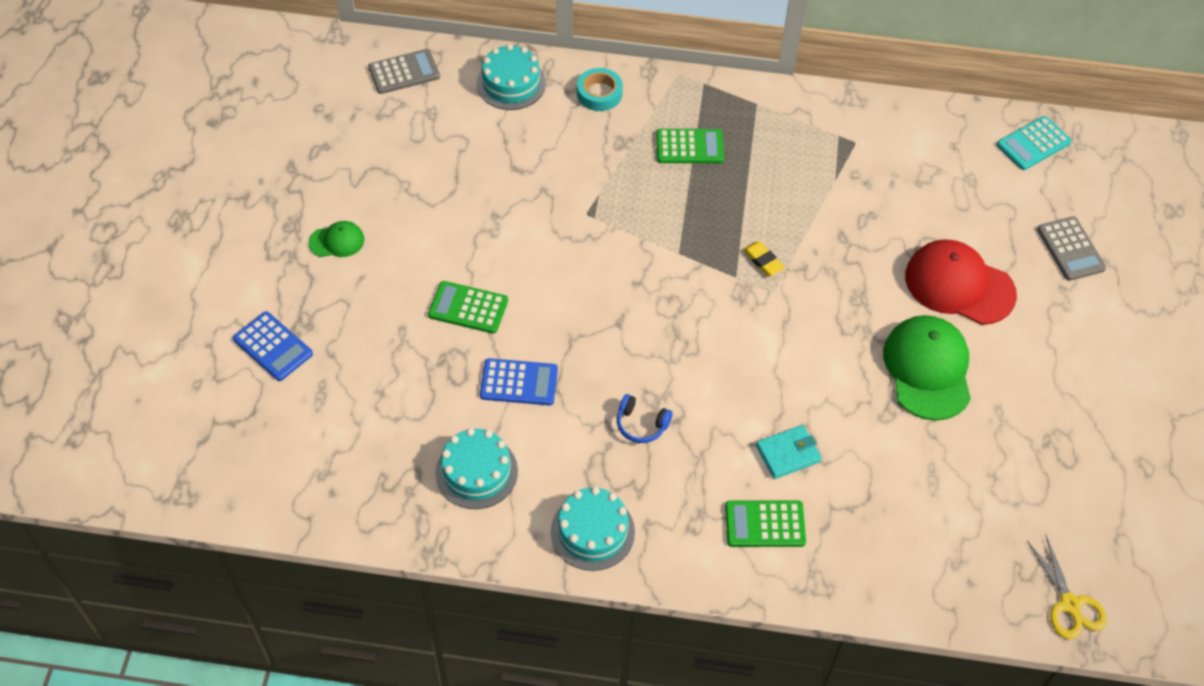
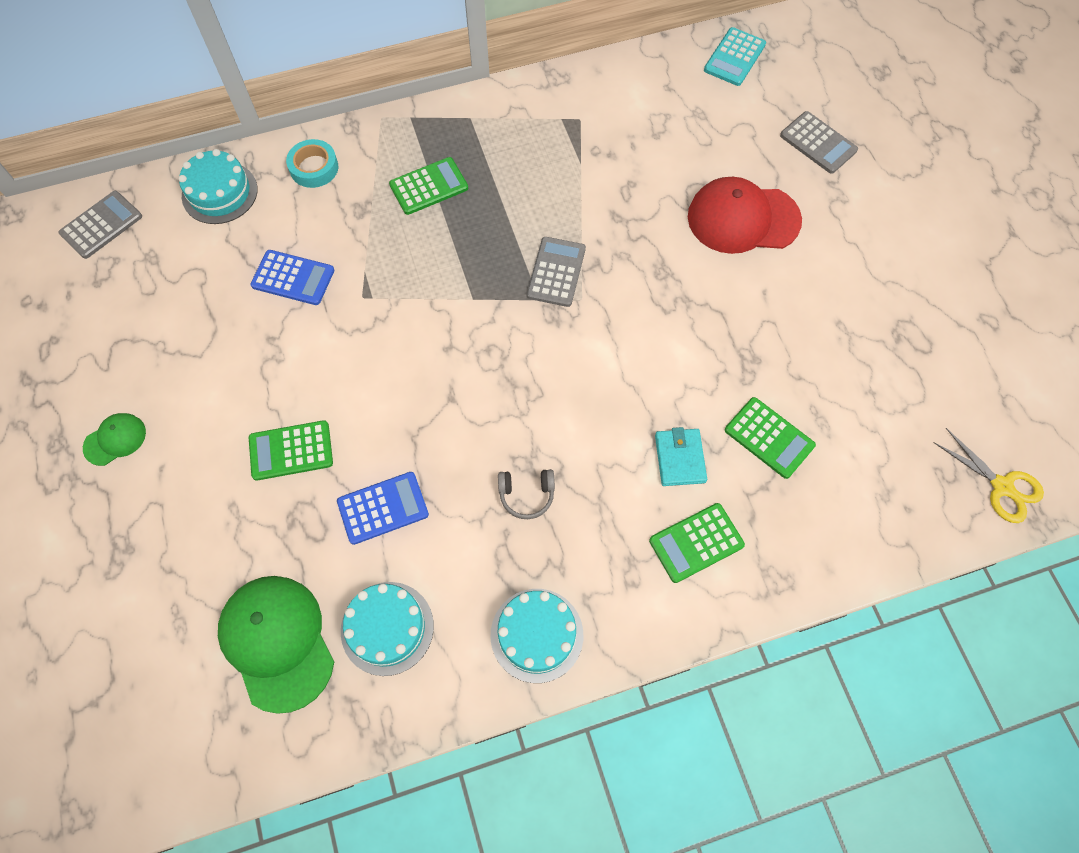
camera: 25 degrees left, 10 degrees up
(273, 346) = (99, 591): blue calculator -> blue calculator (293, 278)
(641, 424) = (526, 495): blue headphones -> grey headphones
(763, 261) = (556, 272): yellow eraser -> grey calculator
(788, 454) = (680, 458): turquoise wallet -> turquoise wallet turned 45 degrees counterclockwise
(877, 472) = (769, 438): none -> green calculator
(927, 369) = (759, 313): green cap -> green cap (277, 642)

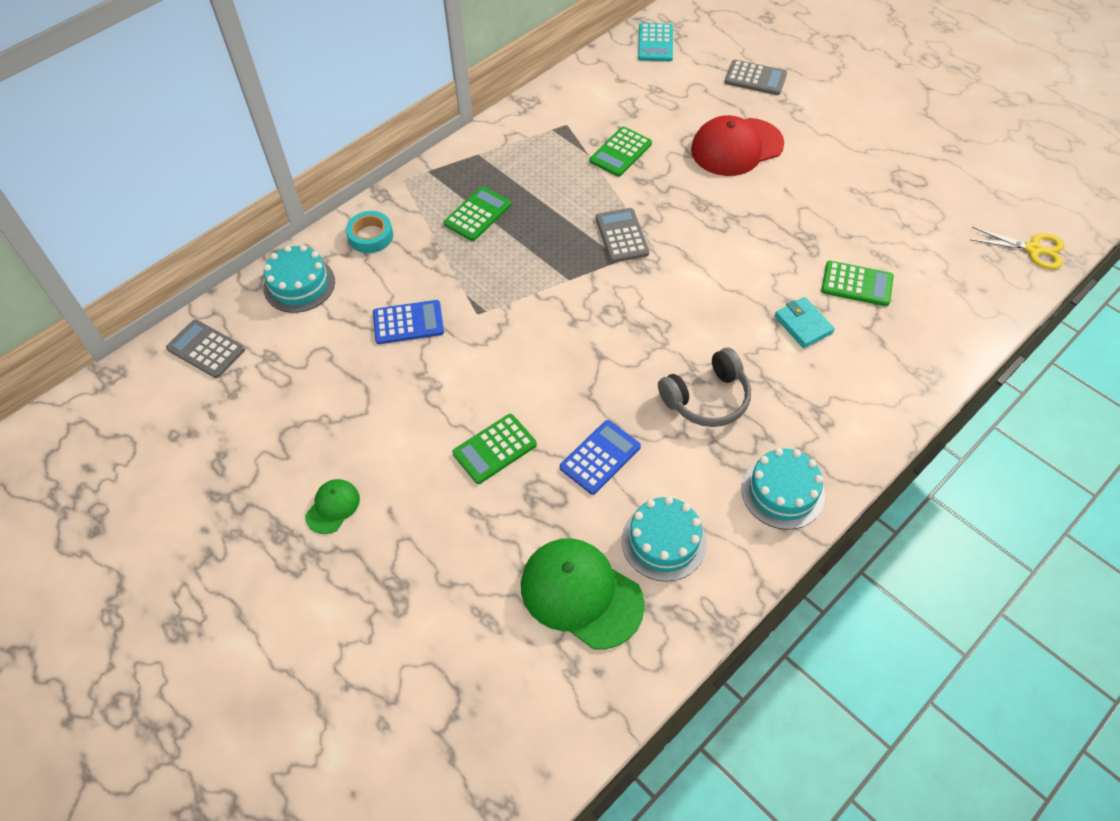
camera: 25 degrees left, 10 degrees down
(101, 225) = (206, 349): grey calculator -> grey calculator turned 75 degrees counterclockwise
(526, 495) = (707, 398): grey headphones -> grey headphones, size x1.68
(696, 543) = (855, 376): green calculator -> green calculator (620, 152)

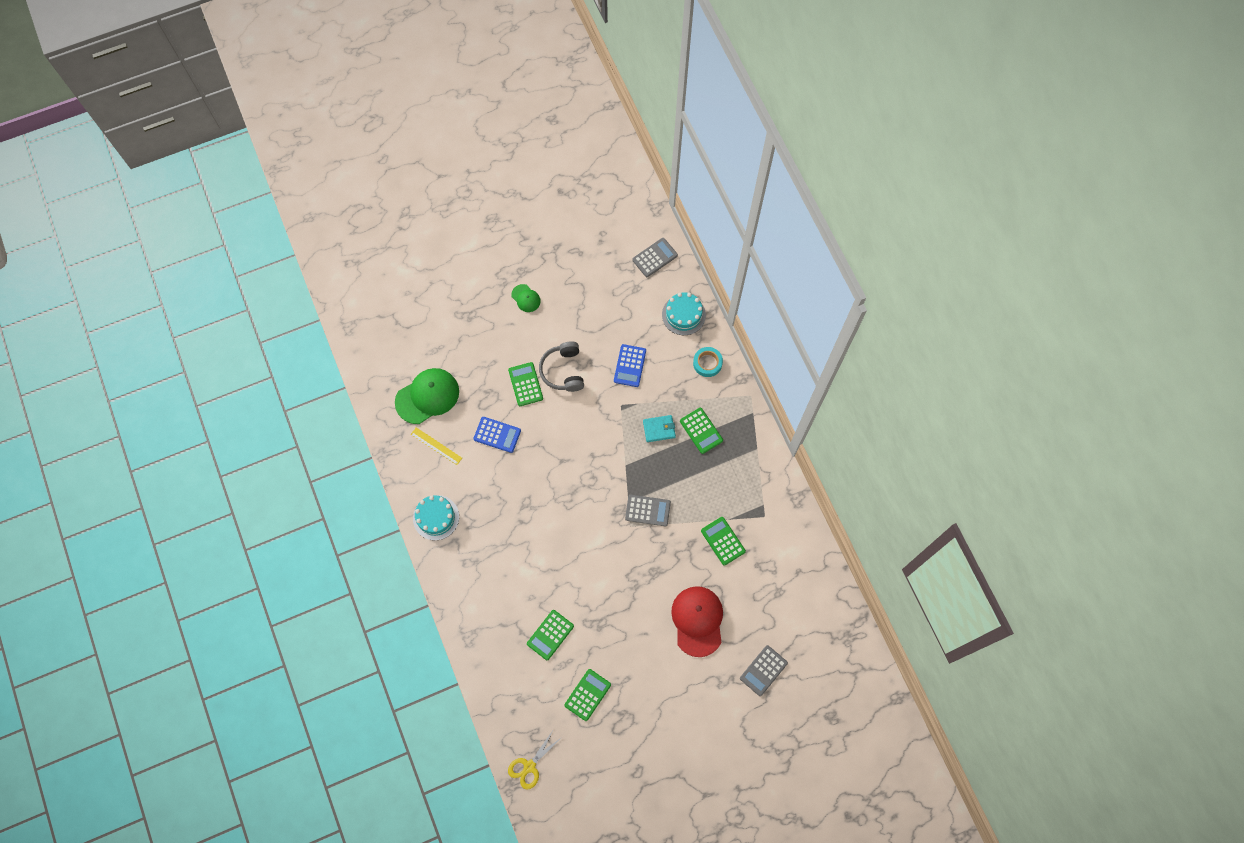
camera: 110 degrees right, 15 degrees up
(600, 457) = (497, 434): blue calculator -> blue calculator turned 45 degrees counterclockwise
(655, 43) = (830, 615): turquoise calculator -> none
(664, 541) = (436, 446): turquoise cake -> yellow ruler
(707, 398) = (508, 506): grey headphones -> grey headphones (563, 371)
(803, 325) = (534, 585): turquoise wallet -> turquoise wallet (659, 429)
(902, 221) = (587, 695): none -> green calculator

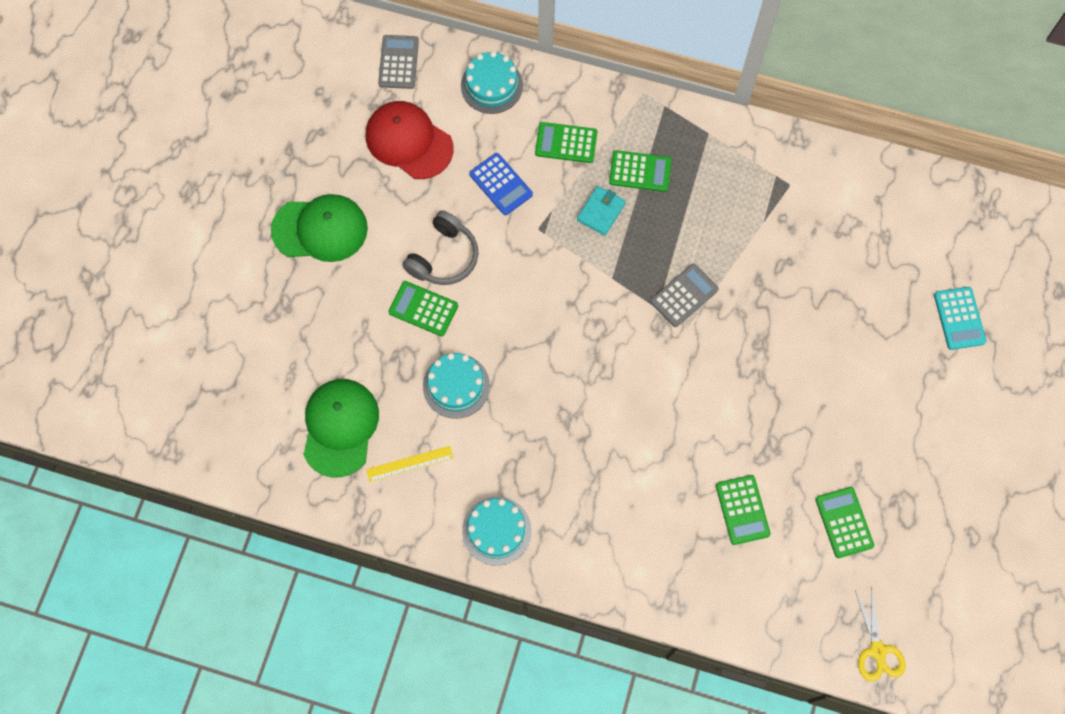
camera: 50 degrees left, 0 degrees up
(497, 434) = (456, 386): blue calculator -> turquoise cake
(526, 298) = (320, 229): green cap -> green cap, size x2.01
(563, 371) = (444, 257): grey headphones -> grey headphones turned 90 degrees counterclockwise
(697, 621) = (851, 341): red cap -> red cap (409, 141)
(707, 363) = (569, 105): turquoise tape -> none
(723, 541) = (783, 247): green calculator -> green calculator (566, 143)
(763, 670) = (959, 318): grey calculator -> turquoise calculator

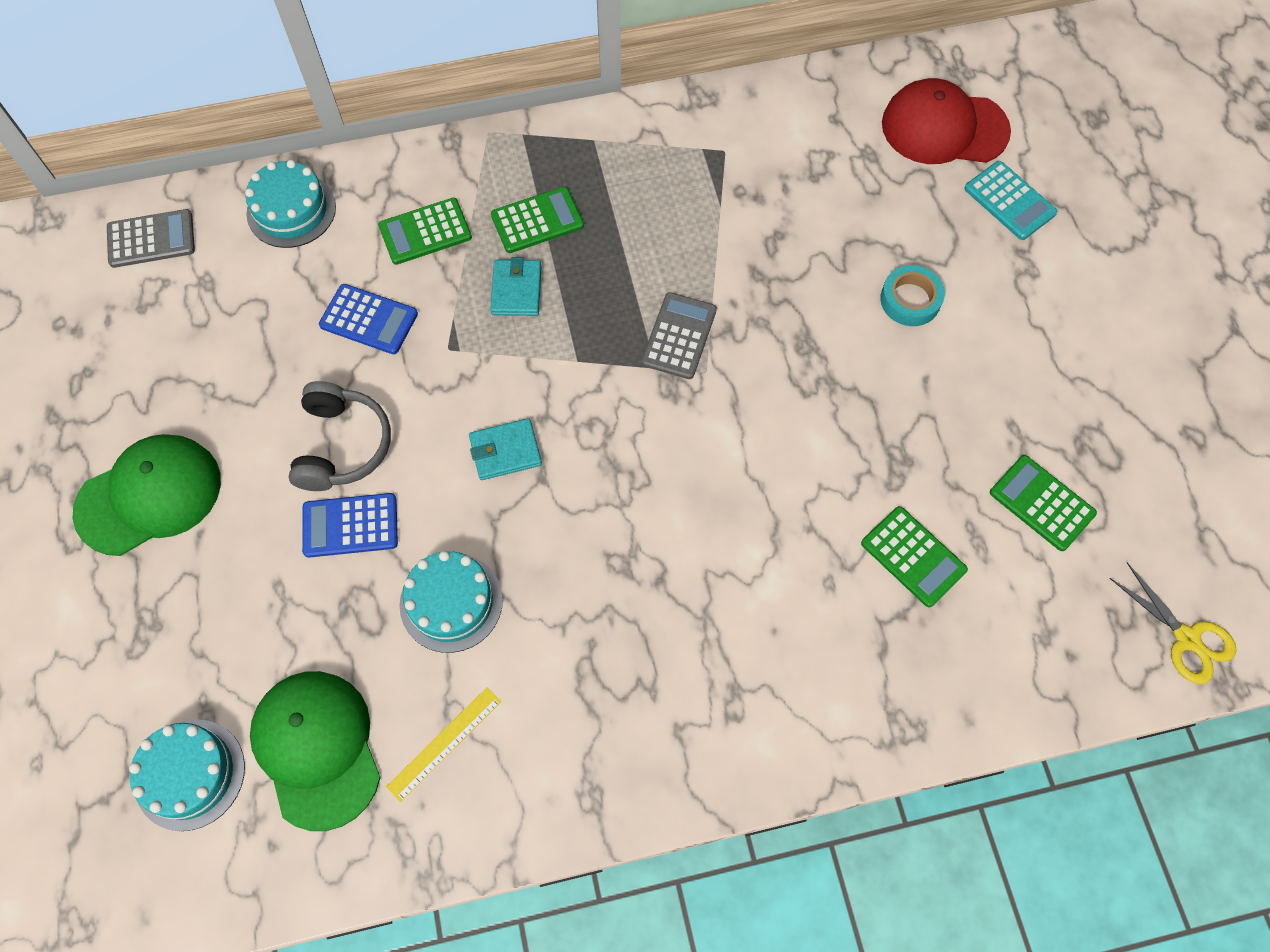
camera: 30 degrees left, 5 degrees down
(398, 62) = (151, 239): grey calculator -> grey calculator turned 105 degrees clockwise
(409, 141) = (216, 326): red cap -> red cap (944, 127)
(423, 309) = (350, 526): green calculator -> blue calculator
(496, 530) = (616, 767): turquoise cake -> turquoise cake (190, 774)
(537, 312) = (505, 451): none -> turquoise wallet
(847, 350) = (910, 300): none -> turquoise tape

